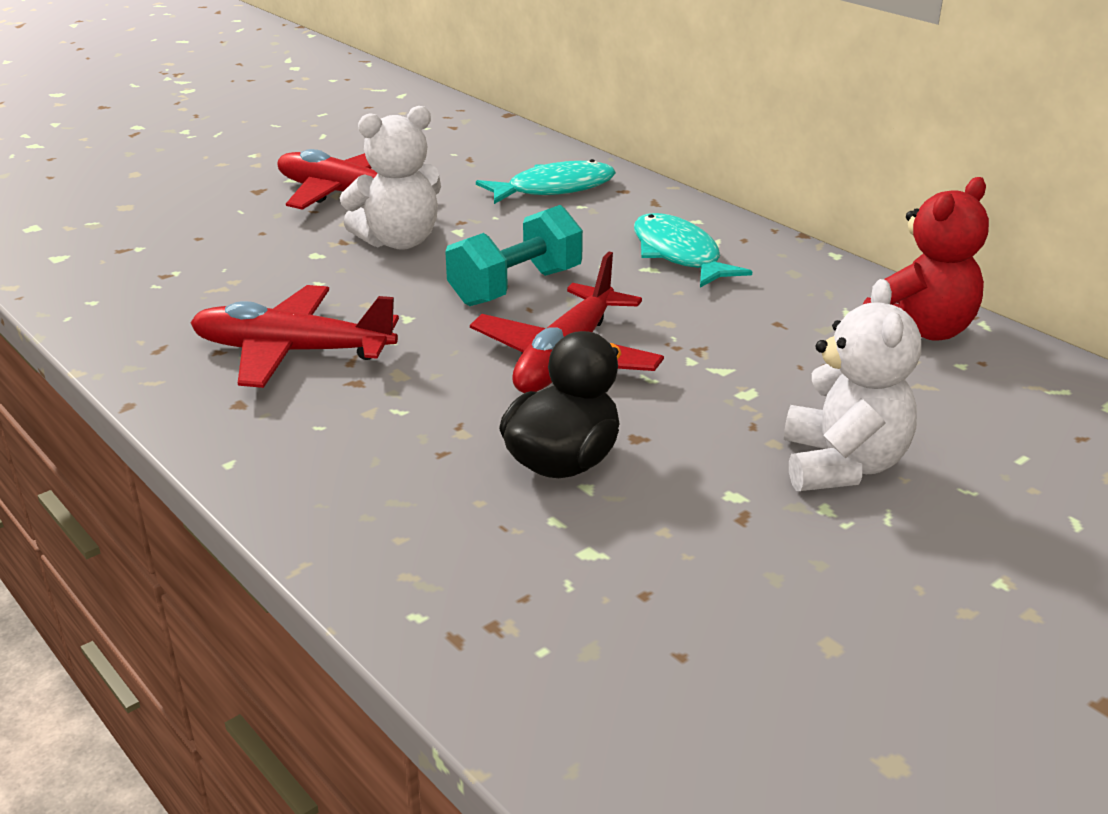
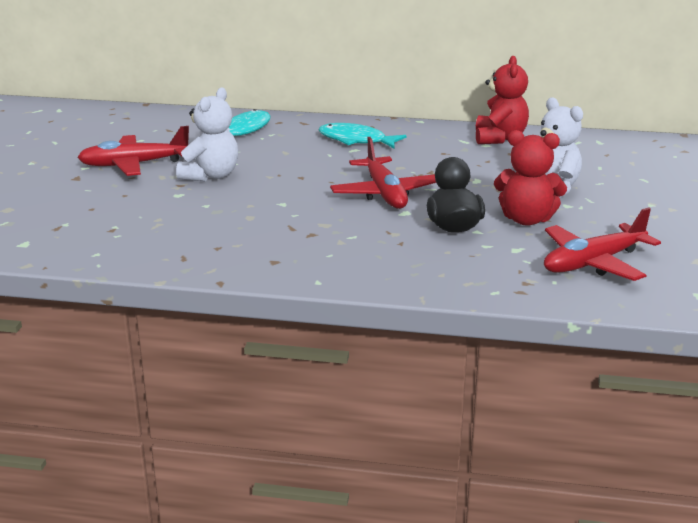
camera: 40 degrees left, 5 degrees down
(291, 352) = (256, 234): red plane -> red plane (593, 263)
(516, 287) = (308, 175): turquoise dumbbell -> none
(704, 503) = (526, 219): none -> red teddy bear

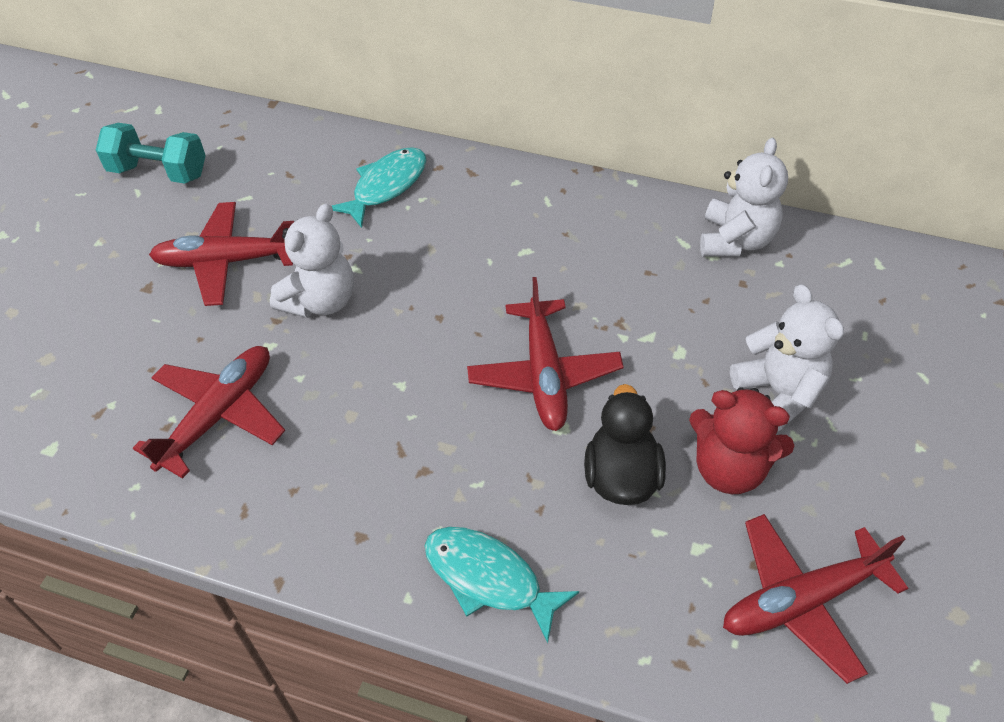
camera: 10 degrees right, 25 degrees up
(68, 133) = (159, 172): none -> turquoise dumbbell
(150, 222) = (219, 414): none -> red plane
(356, 140) = (533, 227): turquoise fish -> turquoise fish (488, 578)
(499, 138) = (735, 240): red teddy bear -> white teddy bear

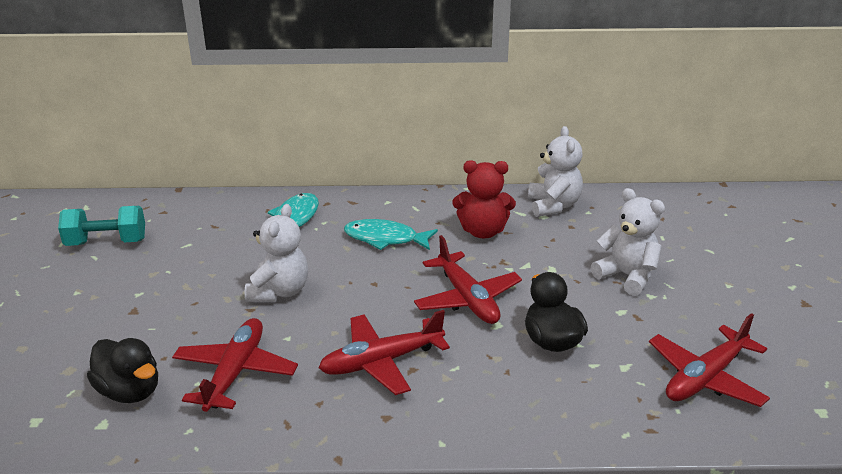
camera: 20 degrees left, 20 degrees down
(96, 409) = (130, 391): none -> black duck
(226, 262) = (191, 283): red plane -> red plane (381, 362)
(488, 578) = (493, 417): turquoise fish -> turquoise fish (385, 239)
(729, 468) = (619, 321): red teddy bear -> red teddy bear (483, 231)

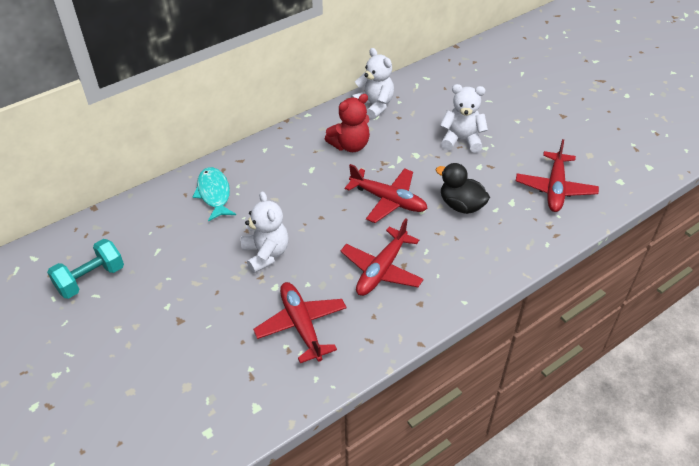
camera: 35 degrees left, 15 degrees up
(130, 391) = (247, 376): black duck -> none
(385, 239) = (293, 180): turquoise fish -> none

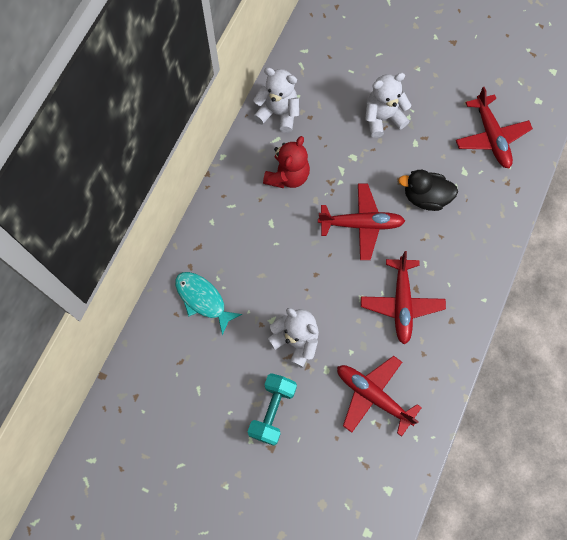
camera: 30 degrees left, 25 degrees up
(91, 279) = (162, 452): turquoise dumbbell -> turquoise dumbbell (272, 411)

